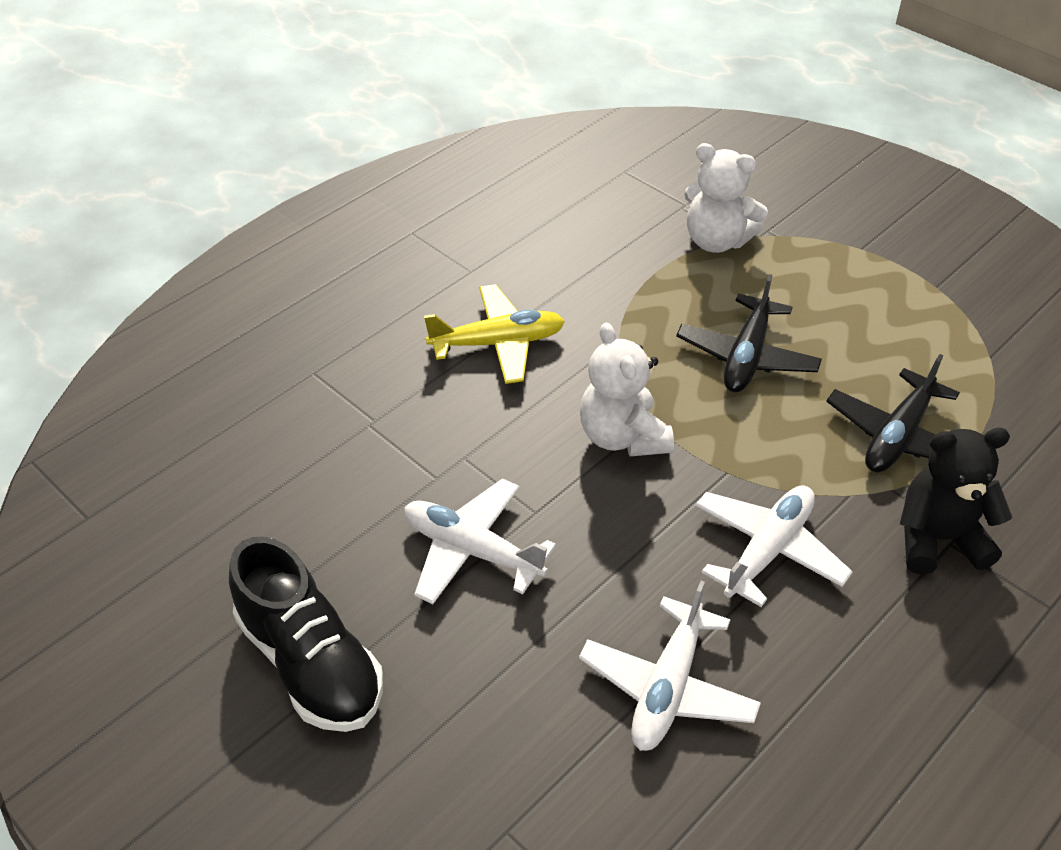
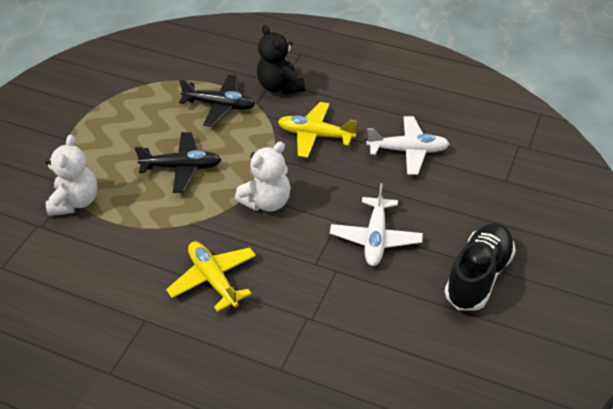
camera: 110 degrees left, 0 degrees up
(767, 550) = (315, 135): white plane -> yellow plane

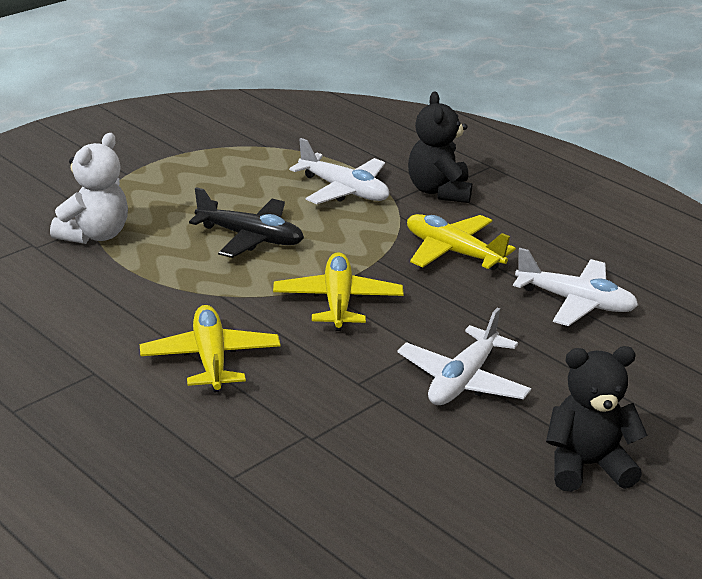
camera: 20 degrees right, 15 degrees down
(219, 106) = (344, 190): black plane -> white plane
(267, 202) = (337, 301): white teddy bear -> yellow plane
(478, 276) = (587, 466): black shoe -> black teddy bear

